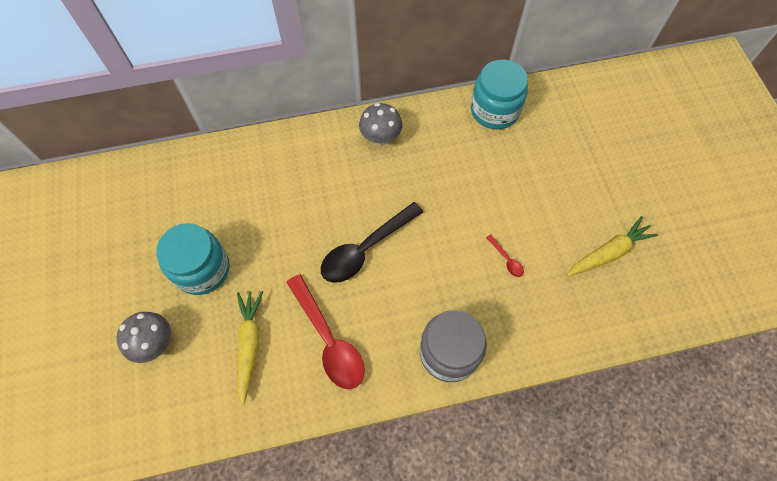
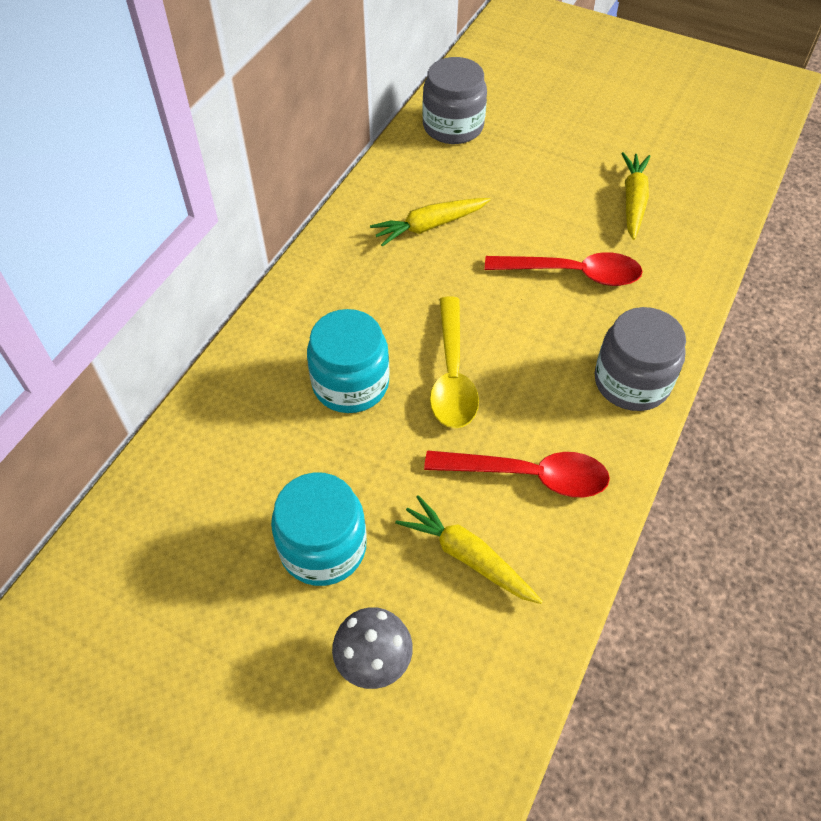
camera: 50 degrees left, 10 degrees down
(366, 249) = (452, 374): black spoon -> yellow spoon
(381, 137) = (332, 277): grey mushroom -> none
(467, 155) = (430, 226): none -> yellow carrot
(494, 110) = (401, 173): turquoise jar -> turquoise jar (350, 384)
(506, 259) = (572, 273): red spoon -> red spoon, size x2.33
(564, 106) = (453, 126): none -> grey jar

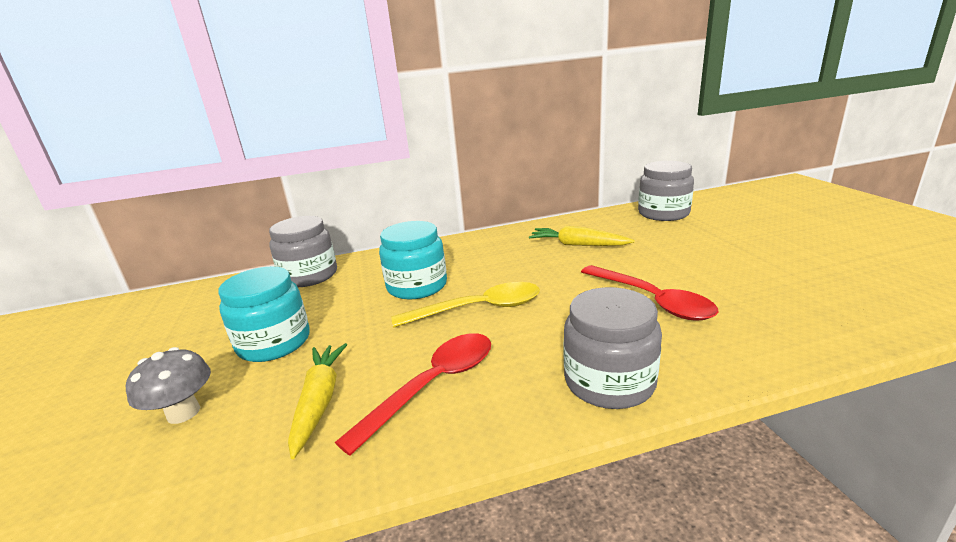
camera: 50 degrees right, 30 degrees down
(194, 450) = (309, 276): none -> grey jar
(452, 374) = (478, 309): yellow spoon -> yellow spoon turned 150 degrees counterclockwise
(528, 475) = (433, 386): red spoon -> red spoon turned 105 degrees counterclockwise
(633, 201) = (774, 284): yellow carrot -> none

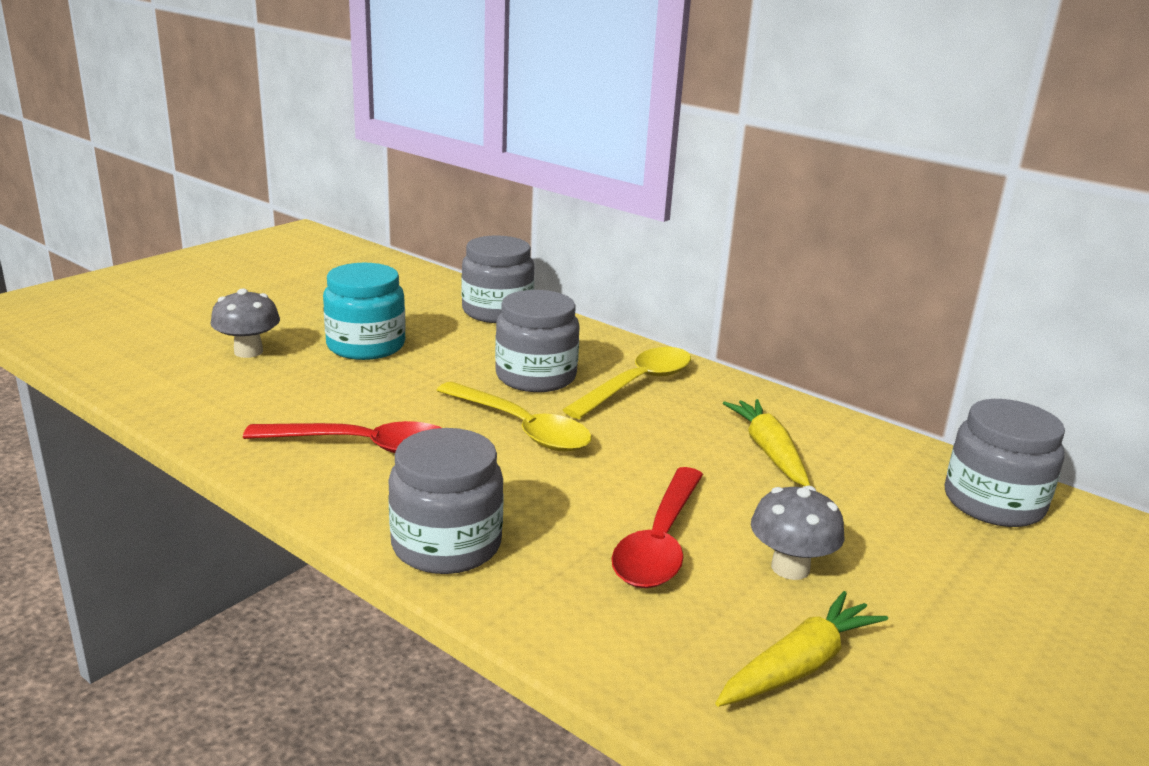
camera: 50 degrees right, 0 degrees up
(319, 402) = (301, 401): yellow carrot -> yellow carrot (798, 665)
(417, 286) = (536, 376): turquoise jar -> grey jar
(467, 258) = (637, 384): none -> yellow spoon
(697, 272) = (790, 568): none -> grey mushroom

